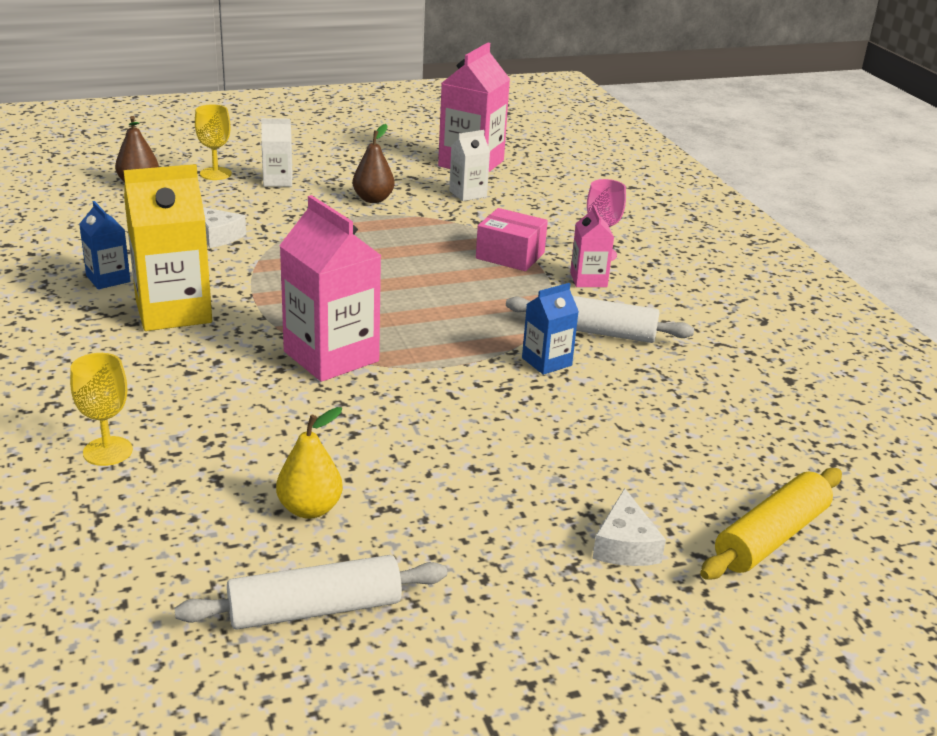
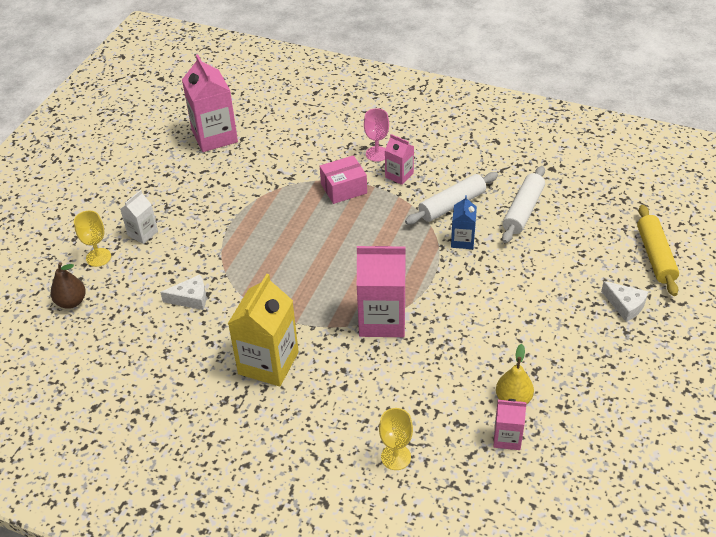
camera: 45 degrees left, 15 degrees up
(108, 279) = (196, 375): blue carton -> none
(231, 530) = (507, 438): none -> pink carton
(315, 609) = (589, 436): white rolling pin -> white rolling pin (523, 211)
(373, 199) = (216, 204): brown pear -> none
(468, 194) = (252, 161): white carton -> none

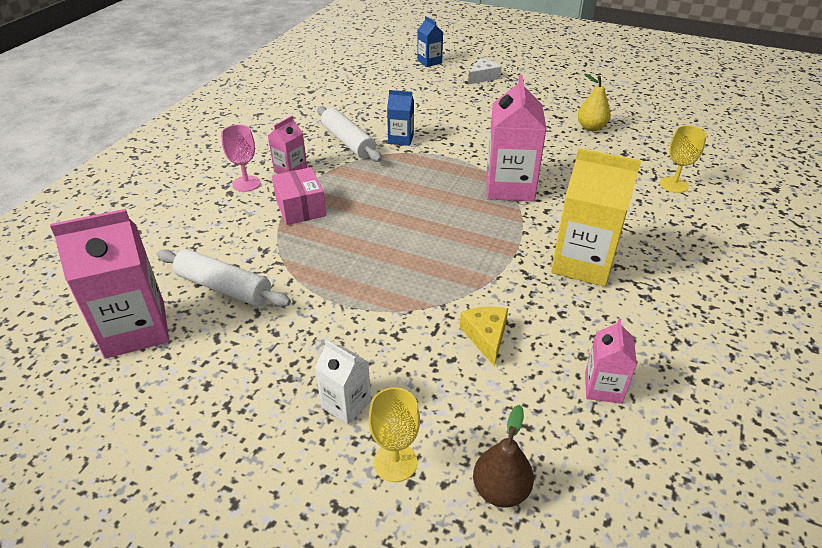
camera: 90 degrees left, 5 degrees down
(190, 298) = (486, 336): white cheese -> yellow cheese
(507, 438) = (631, 132): pink carton -> pink carton (603, 387)
(523, 211) = (365, 108): white rolling pin -> white rolling pin (224, 287)
(655, 256) = (429, 62): yellow rolling pin -> blue carton

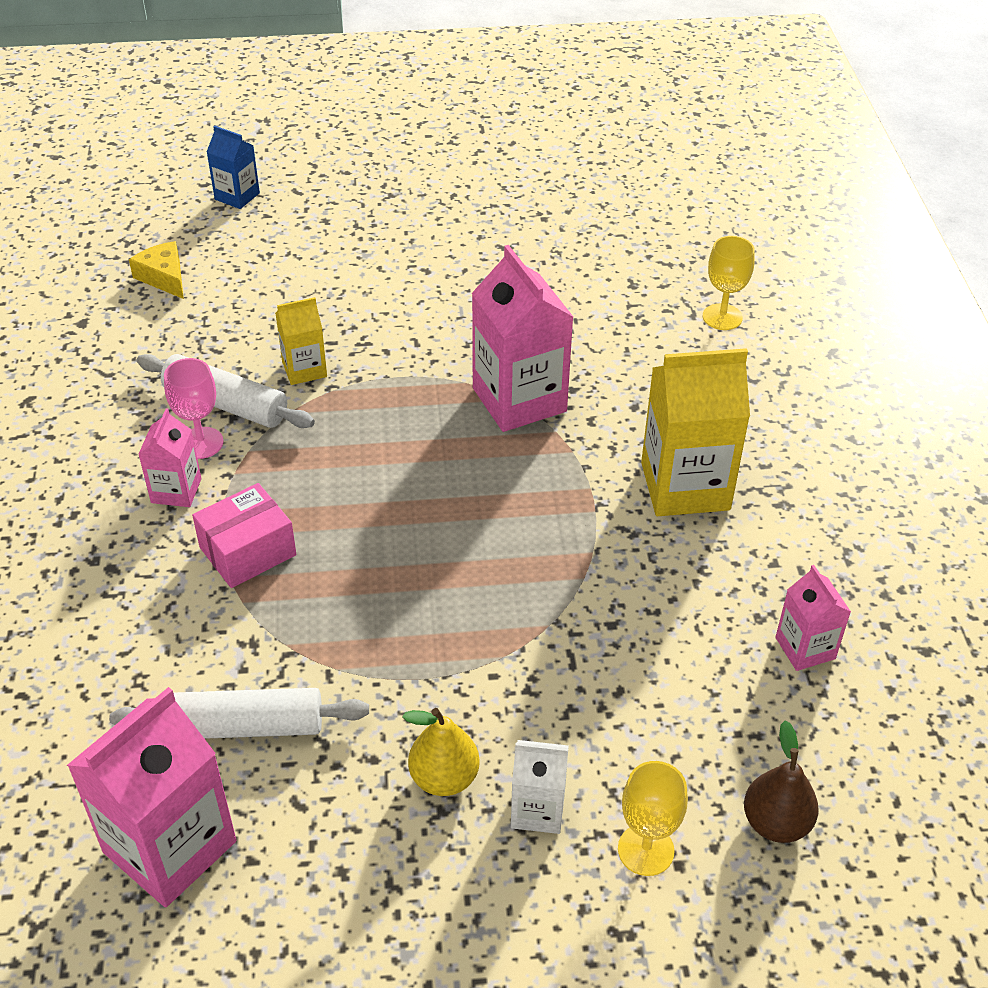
camera: 30 degrees left, 5 degrees up
(246, 184) = (125, 542): pink goblet -> pink goblet (201, 443)
(301, 208) = (247, 551): pink box -> pink box turned 75 degrees counterclockwise
(401, 139) = (304, 369): blue carton -> yellow carton
(483, 77) = (345, 203): white cheese -> none
(486, 336) = (638, 642): yellow cheese -> yellow cheese (164, 277)
(591, 127) = (562, 252): yellow pear -> yellow pear (444, 778)

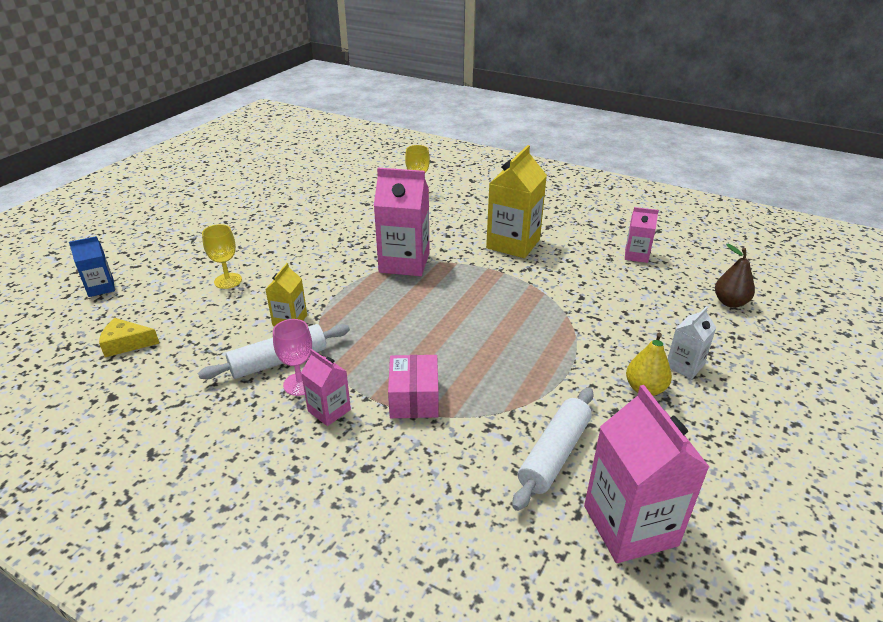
camera: 55 degrees left, 10 degrees down
(646, 850) = (727, 343): yellow goblet -> yellow goblet (228, 281)

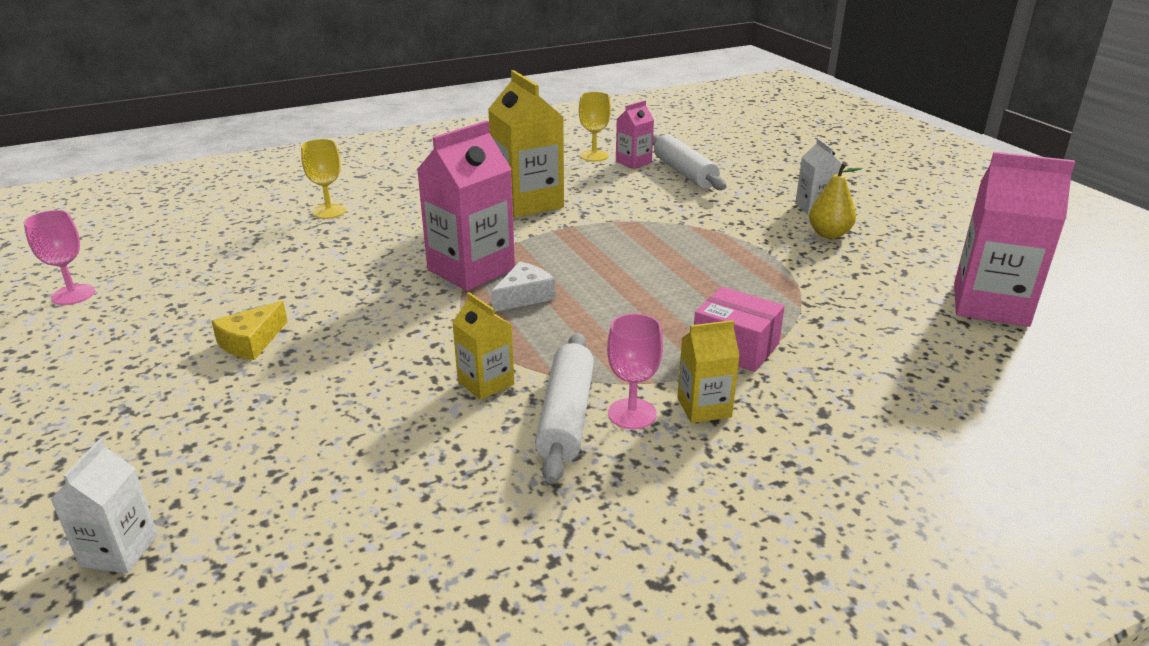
camera: 55 degrees left, 5 degrees down
(101, 288) = (119, 550): blue carton -> white carton
(126, 344) = (347, 553): yellow cheese -> yellow cheese (251, 342)
(228, 281) = (311, 407): yellow goblet -> yellow goblet (594, 156)
(269, 179) = (73, 295): none -> pink goblet
(329, 410) = (704, 407): pink carton -> yellow carton
(393, 293) = (524, 296): none -> white cheese
(554, 454) = (881, 304): white rolling pin -> white rolling pin (684, 173)
(730, 302) = (750, 159): brown pear -> none

